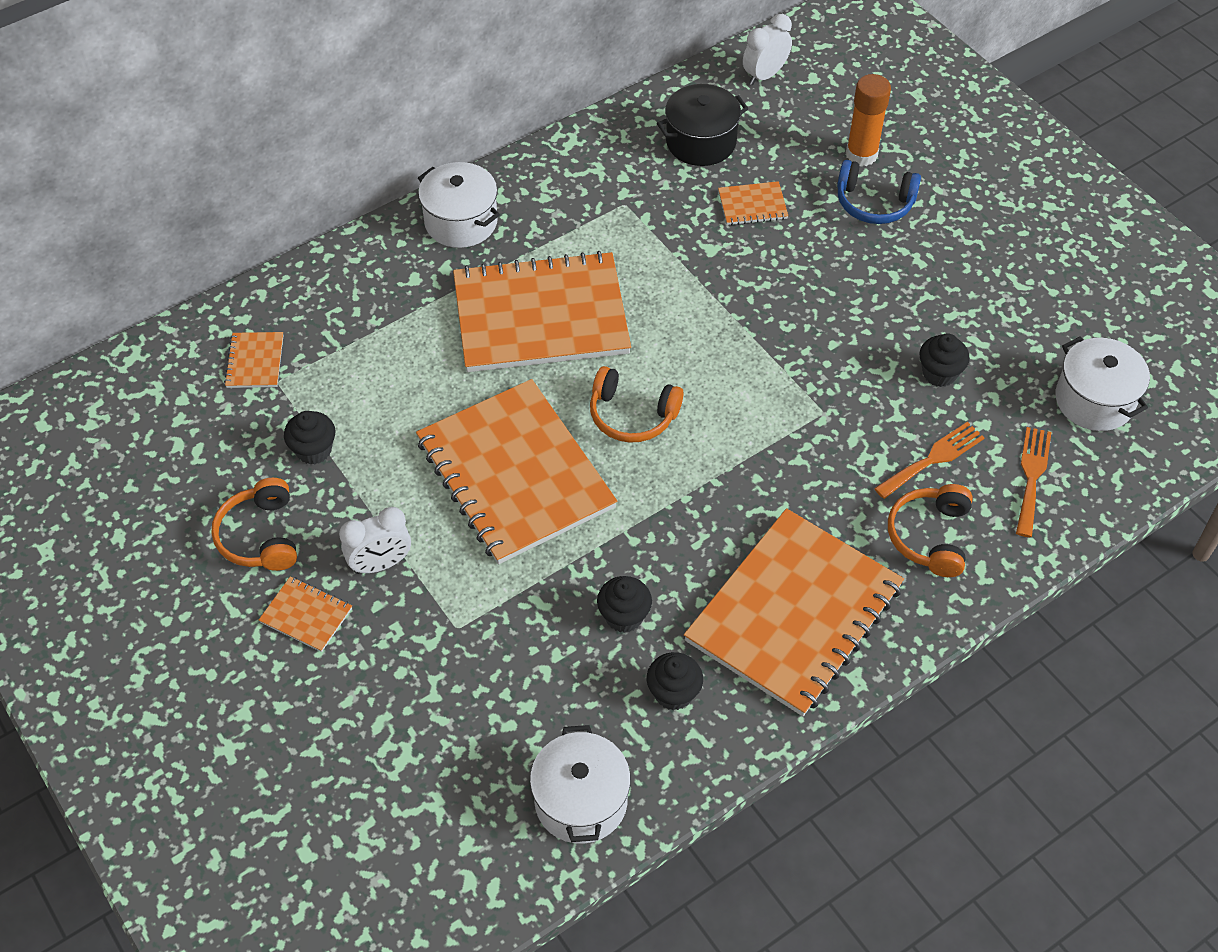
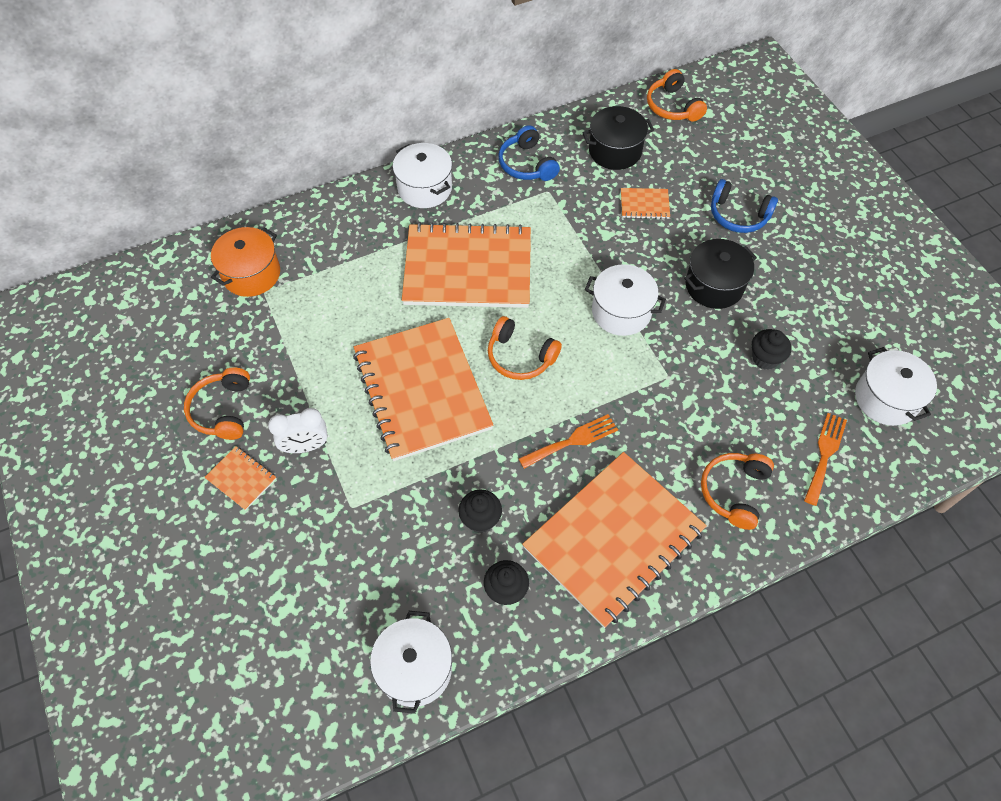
camera: 10 degrees right, 5 degrees up
(255, 361) = (251, 274): orange notebook -> orange pot
(314, 450) = (277, 348): black cupcake -> none
(589, 173) = (527, 164): none -> blue headphones
(749, 342) = (621, 312): none -> white pot
(764, 75) = (673, 106): white clock -> orange headphones
(860, 294) = (714, 286): none -> black pot
(861, 154) = (735, 176): orange glue stick -> none
(933, 459) = (748, 427): orange fork -> orange fork (572, 441)

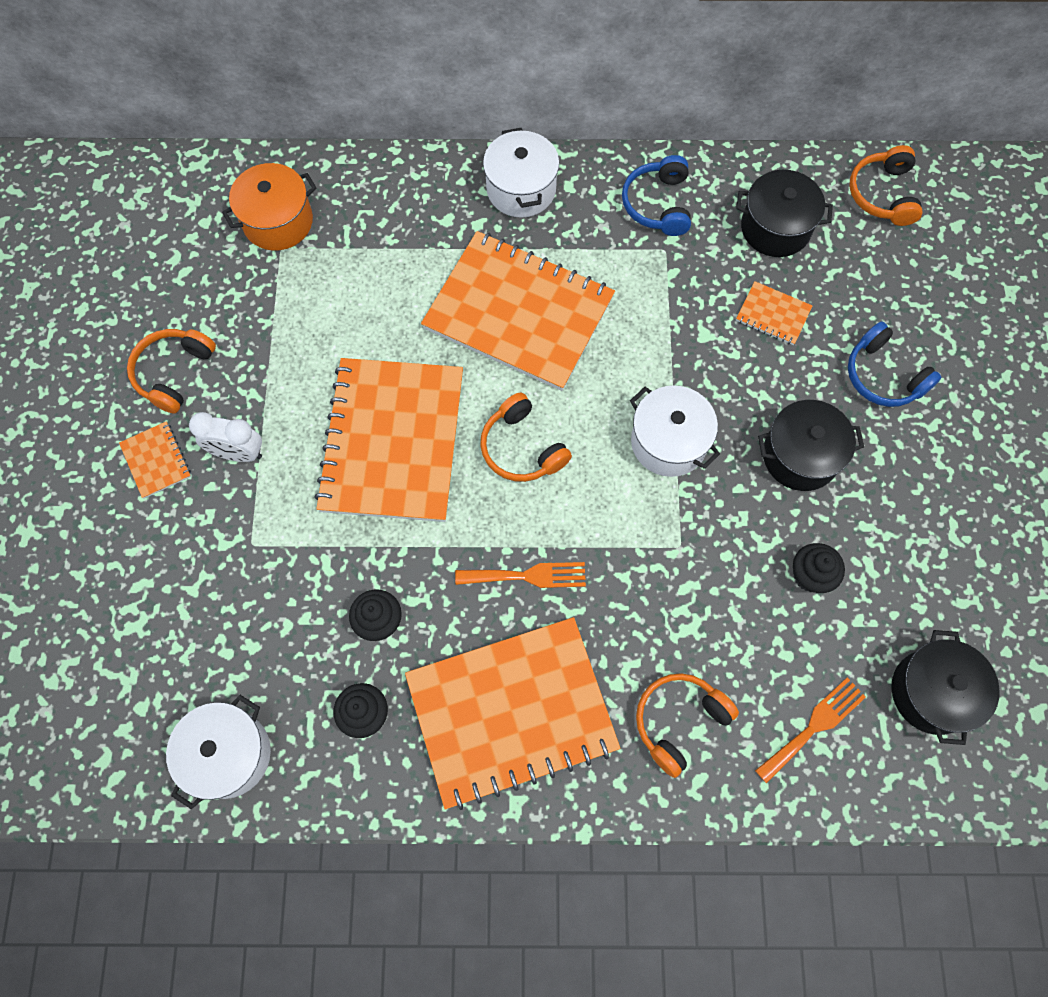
camera: 25 degrees right, 10 degrees up
(886, 399) = (931, 692): white pot -> black pot

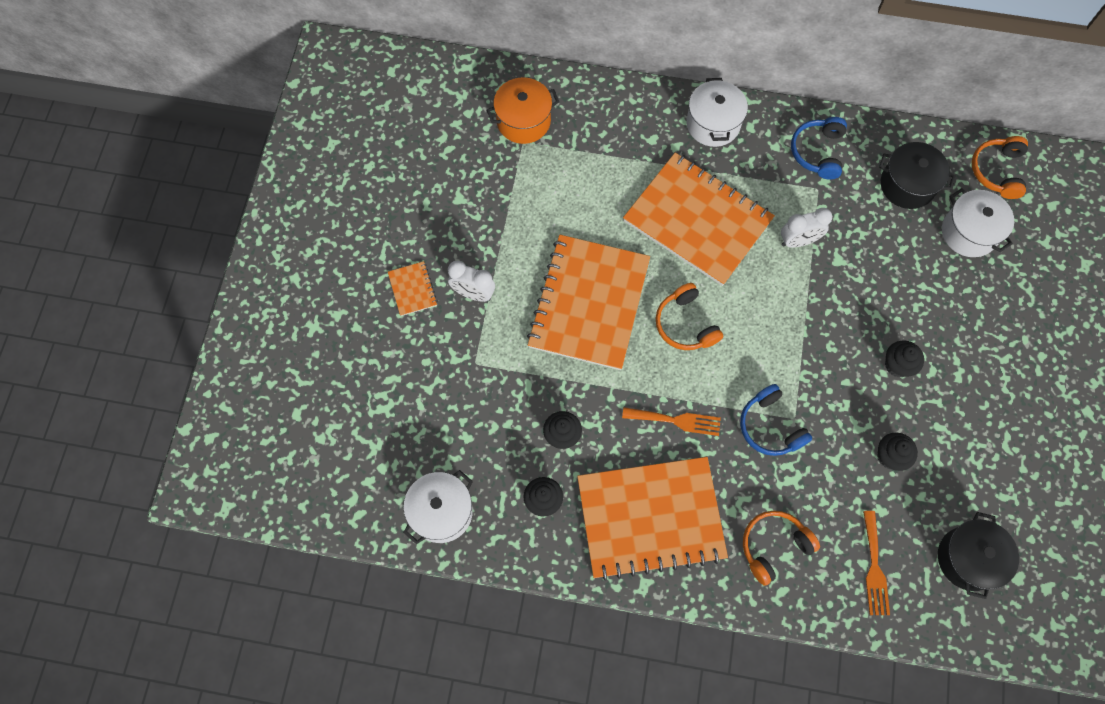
camera: 10 degrees right, 0 degrees up
(174, 373) = (433, 225): orange headphones -> none
(650, 319) = (798, 241): none -> white clock
(669, 442) = (798, 338): white pot -> white pot (969, 232)
(773, 314) = (894, 253): orange notebook -> none
(800, 456) = (897, 365): black pot -> black cupcake
(814, 726) = (874, 568): orange fork -> orange fork turned 120 degrees clockwise
(883, 375) = (973, 314): blue headphones -> blue headphones (770, 426)

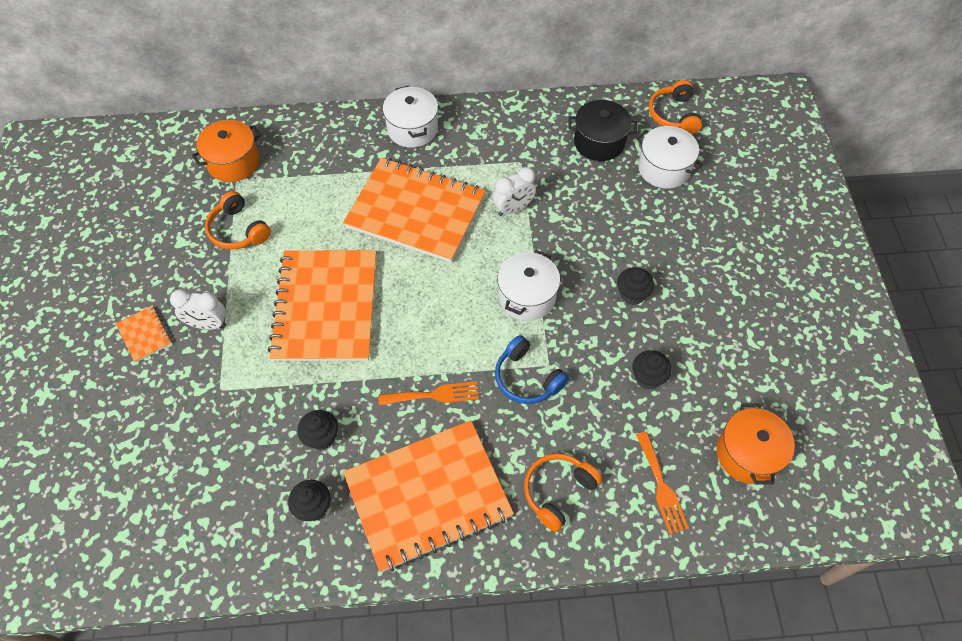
camera: 15 degrees left, 10 degrees down
(441, 512) = (206, 547): white pot -> white pot (527, 297)
(685, 324) = (424, 304): orange headphones -> orange headphones (238, 230)
(818, 152) = (513, 132): blue headphones -> none
(968, 558) = (747, 454): black pot -> orange pot

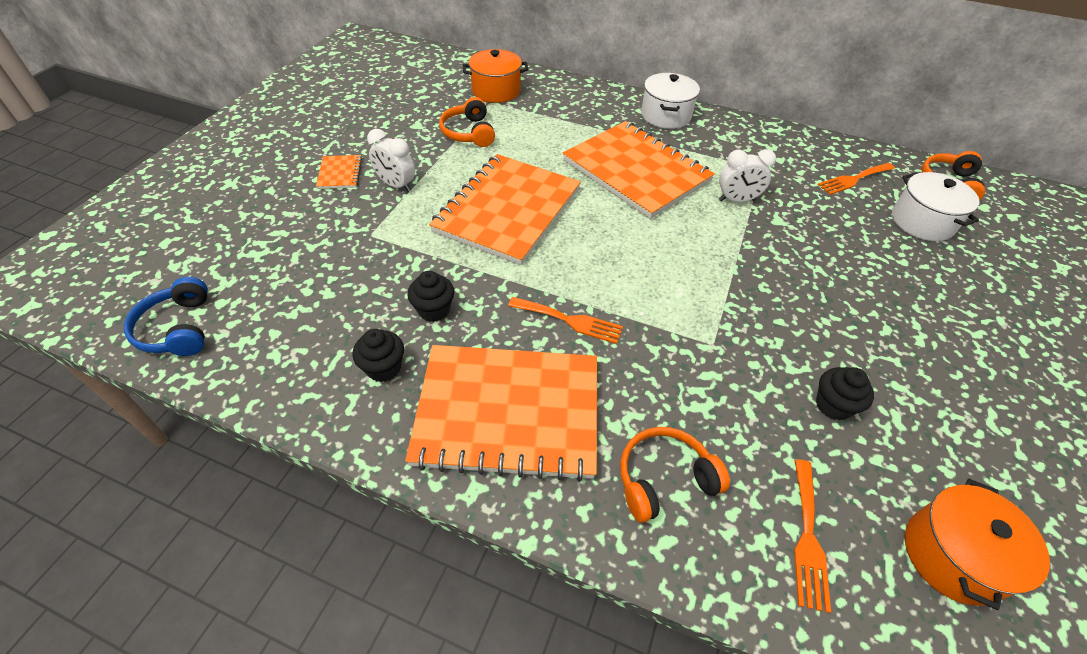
camera: 25 degrees right, 10 degrees down
(527, 297) = (717, 274): white pot -> none
(527, 378) = (682, 346): blue headphones -> blue headphones (178, 328)
(599, 142) = (853, 179): black pot -> orange fork
(632, 294) = (843, 316): black cupcake -> none

